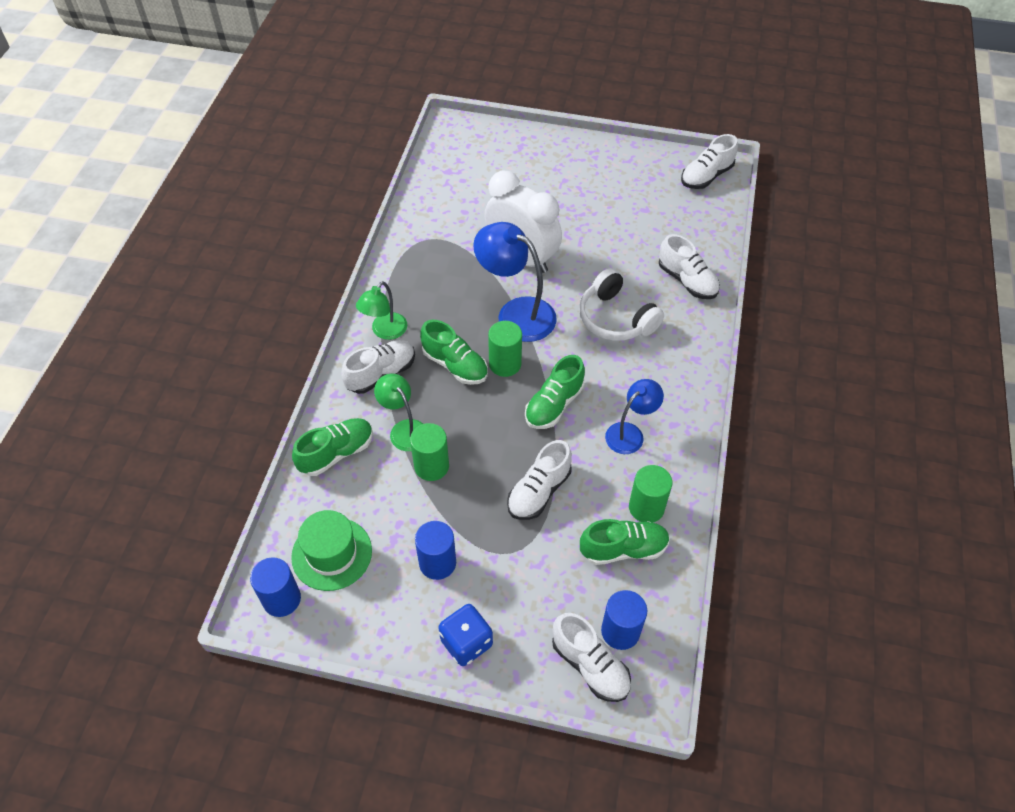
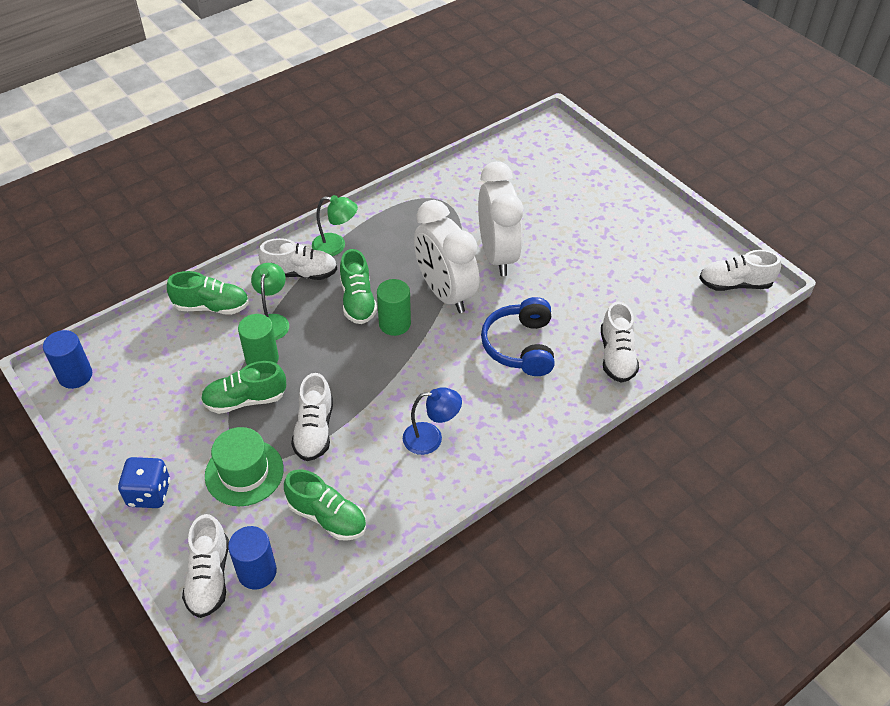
camera: 40 degrees right, 5 degrees down
(332, 553) = (135, 369): green hat -> green hat (244, 472)
(385, 331) = (336, 246): green lamp -> green lamp turned 150 degrees counterclockwise
(437, 563) = (192, 426): blue cylinder -> none
(516, 313) = (445, 293): blue lamp -> white clock
(539, 491) = (314, 430): white shoe -> white shoe turned 75 degrees counterclockwise
(554, 405) = (397, 377): green shoe -> green shoe (245, 400)
(615, 318) = (520, 346): white headphones -> blue headphones
(646, 507) = (379, 501): green cylinder -> none

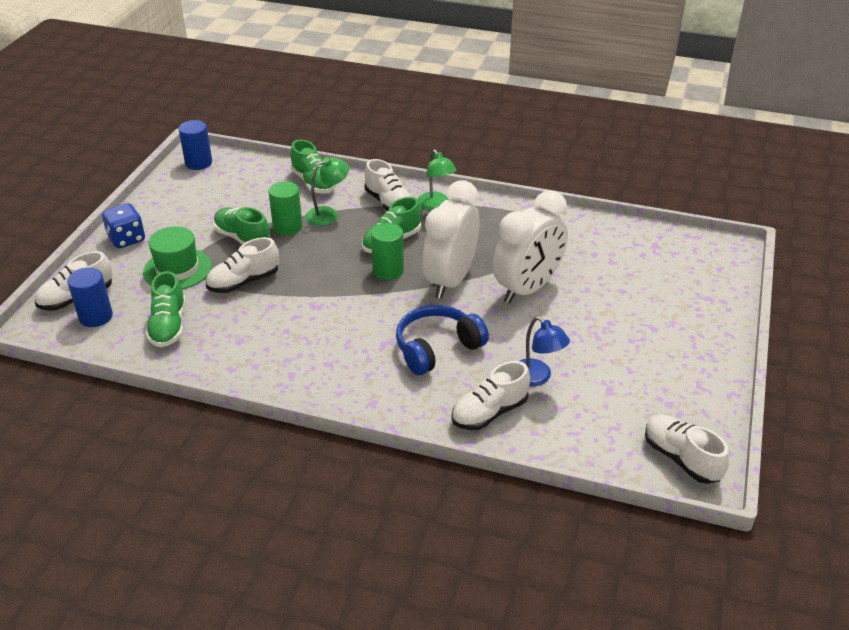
camera: 55 degrees right, 10 degrees down
(431, 438) = (289, 343): blue lamp -> blue lamp (537, 378)

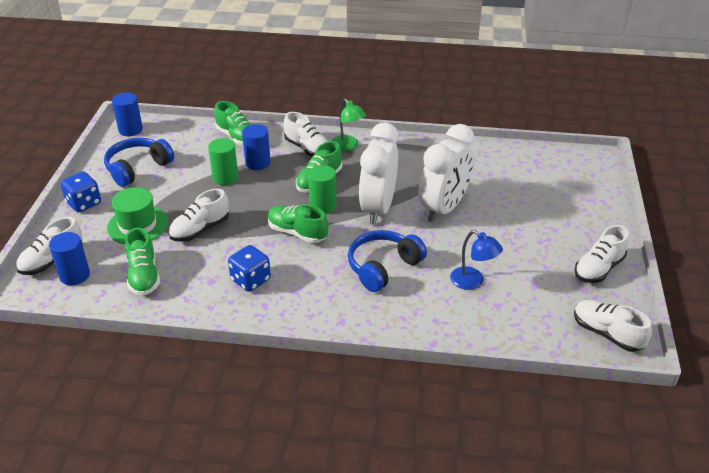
camera: 10 degrees left, 0 degrees up
(194, 206) = (137, 168): none -> blue headphones
(242, 238) = (188, 191): green shoe -> green shoe (297, 233)
(283, 345) = (250, 280): none -> blue dice
(328, 214) = (258, 163): green lamp -> blue cylinder
(489, 412) = (442, 316): white shoe -> white shoe (598, 268)

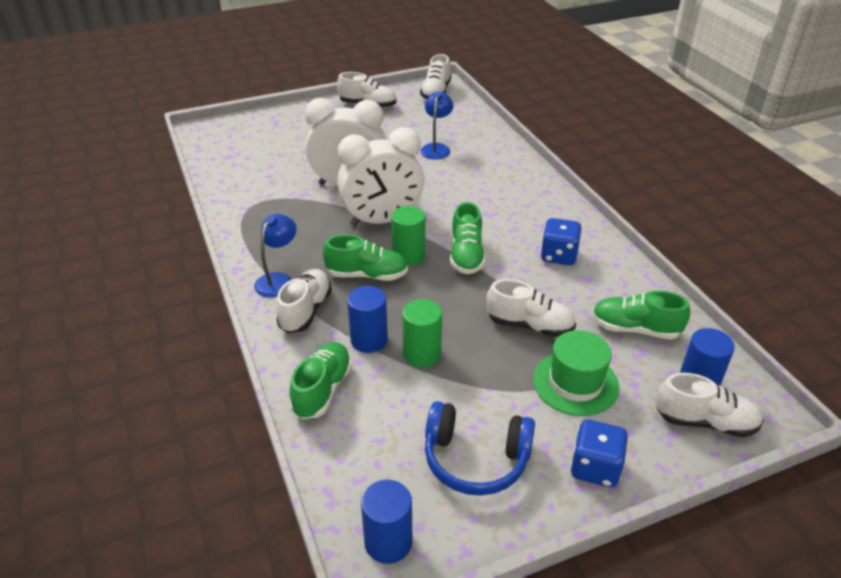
camera: 120 degrees left, 0 degrees up
(144, 276) = (635, 329): green shoe -> green shoe turned 120 degrees counterclockwise
(348, 146) = (278, 280): green lamp -> blue lamp
(383, 267) = (463, 192): blue headphones -> none

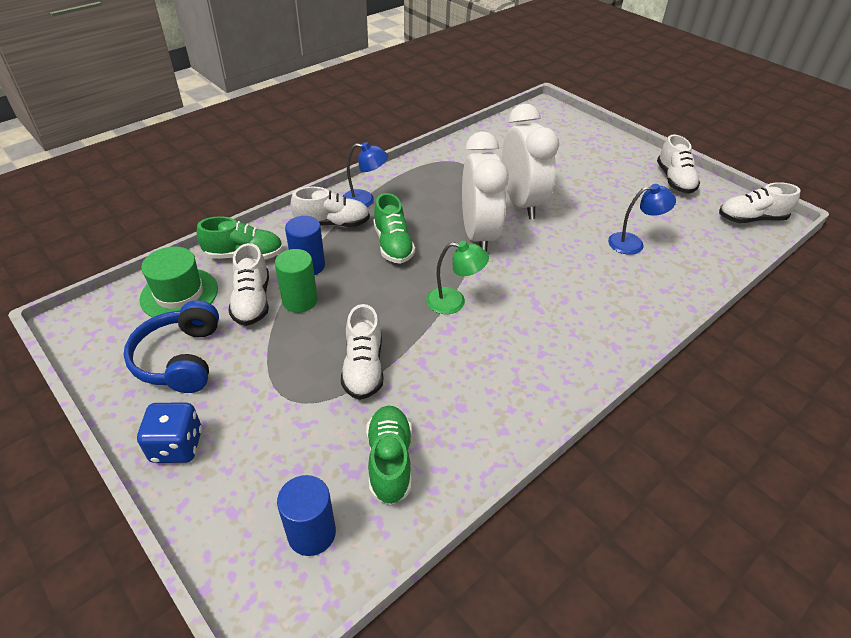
camera: 70 degrees right, 5 degrees up
(382, 220) = (478, 235): white clock -> white clock turned 150 degrees counterclockwise
(388, 542) = (96, 325): blue cylinder -> none
(408, 256) = (433, 263): green cylinder -> none
(466, 255) = (454, 302): green shoe -> green lamp
(558, 256) = (492, 375): blue dice -> none
(575, 383) = (288, 416): green hat -> green hat (179, 294)
(705, 422) = (252, 544): white shoe -> white shoe (252, 301)

